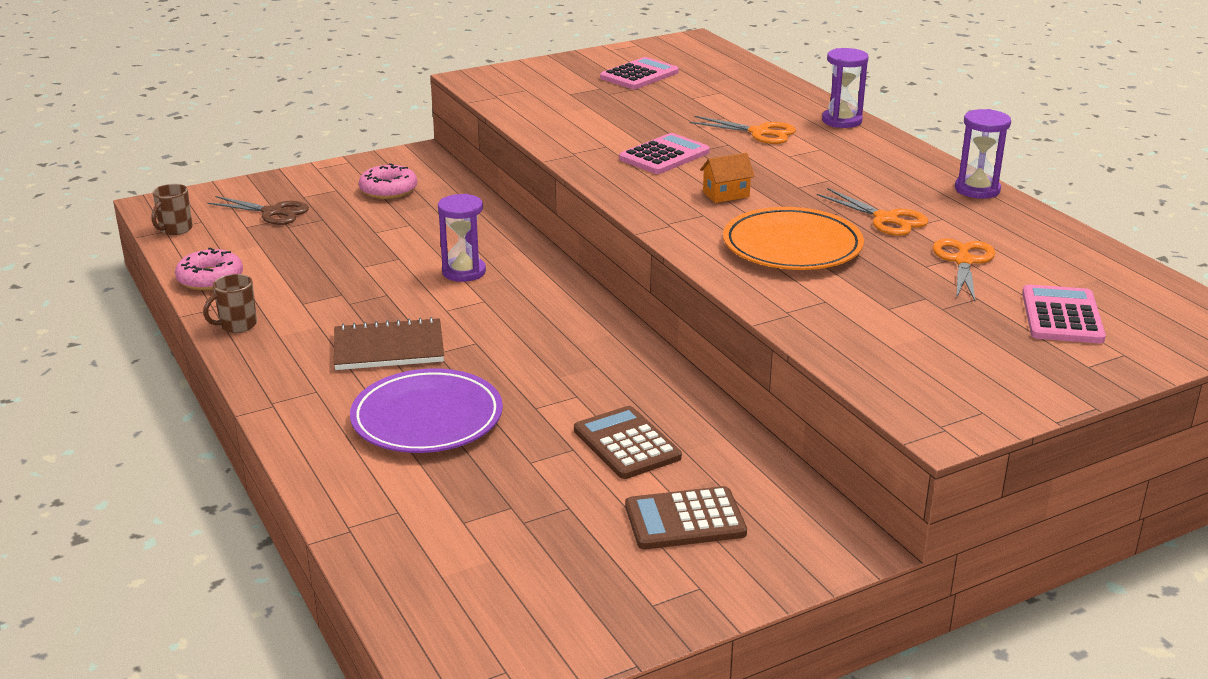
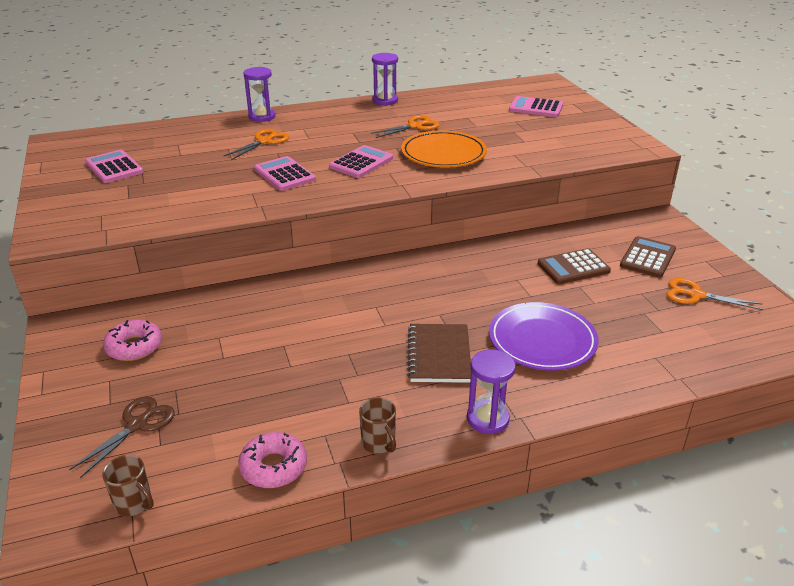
camera: 80 degrees left, 5 degrees up
(464, 272) = (324, 313): purple hourglass -> purple hourglass (487, 419)
(685, 520) = (647, 258): brown calculator -> brown calculator turned 150 degrees counterclockwise
(726, 194) = (361, 163): orange house -> pink calculator
(963, 261) = (473, 117): orange scissors -> orange scissors (696, 295)

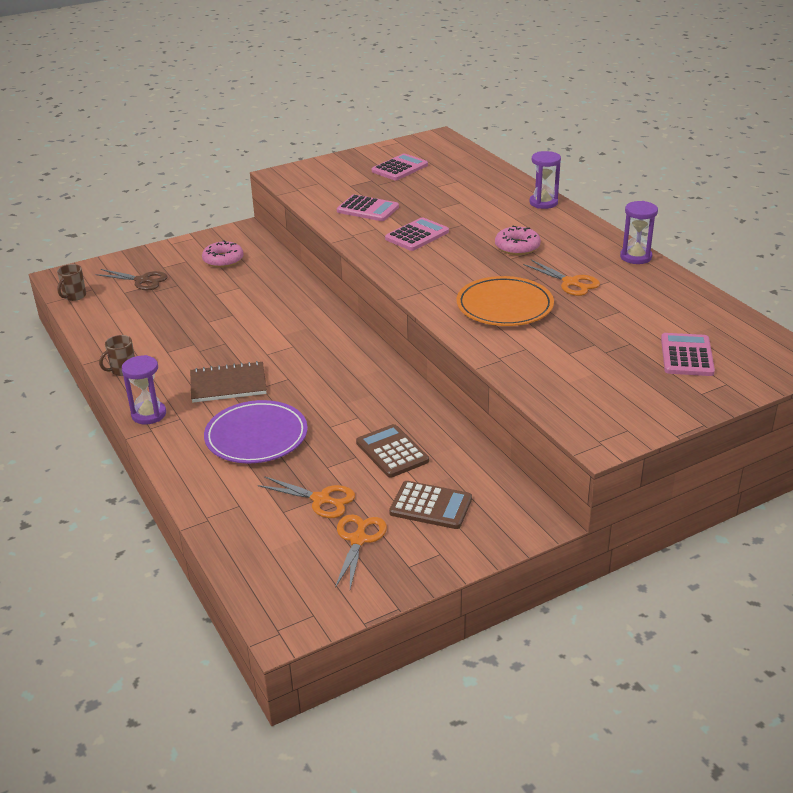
camera: 80 degrees right, 0 degrees up
(264, 141) = (484, 214): orange scissors -> orange scissors (321, 499)
(273, 467) = (101, 334): pink donut -> pink donut (517, 247)
(361, 163) = (459, 266): pink calculator -> pink calculator (367, 209)

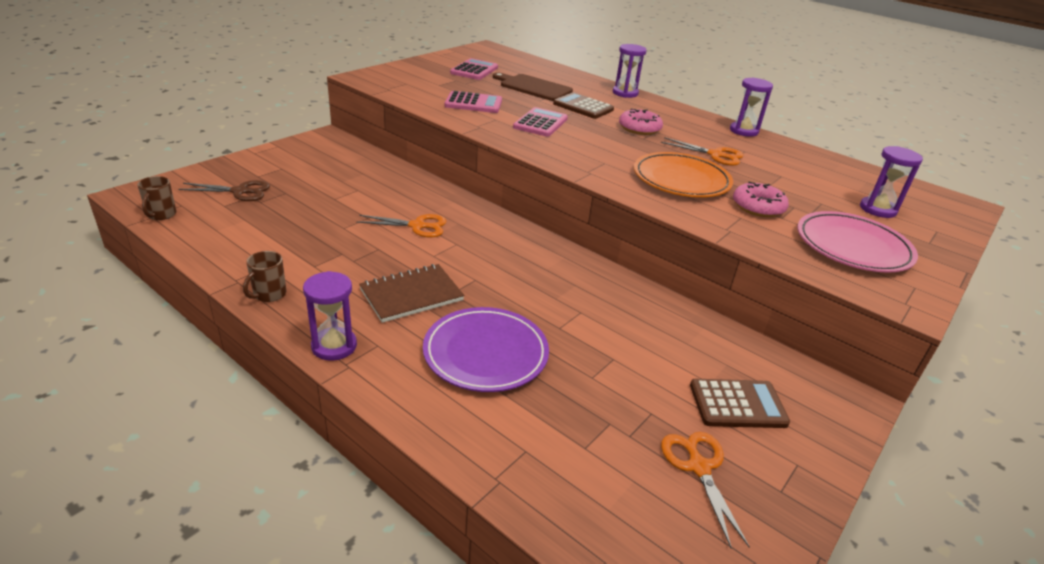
camera: 25 degrees left, 0 degrees up
(223, 260) = (323, 165): pink donut -> pink donut (758, 207)
(321, 499) = (616, 421): orange scissors -> orange scissors (417, 226)
(392, 452) = (646, 346): brown calculator -> brown calculator (583, 107)
(446, 192) = (533, 87): none -> brown cutting board
(610, 387) = (853, 246): none -> pink plate
(686, 356) = (877, 209): pink calculator -> purple hourglass

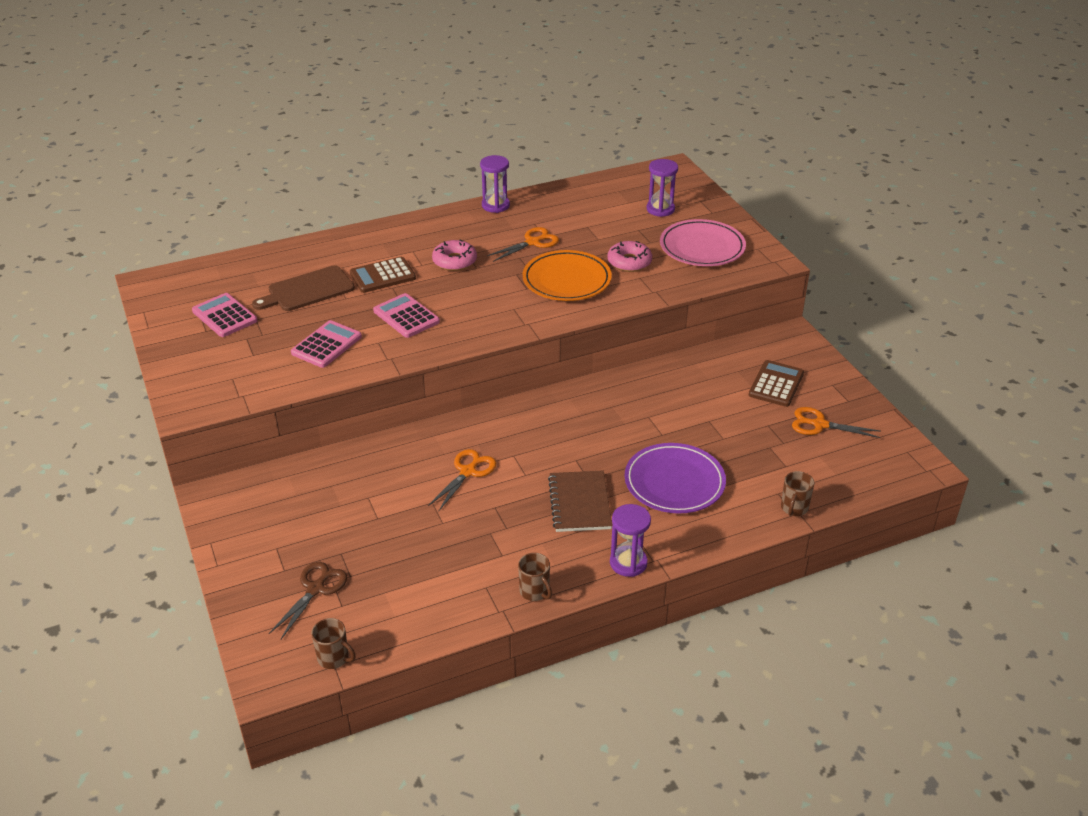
camera: 60 degrees left, 5 degrees up
(505, 474) = (794, 508): none -> brown mug
(625, 93) = (364, 236): purple hourglass -> none

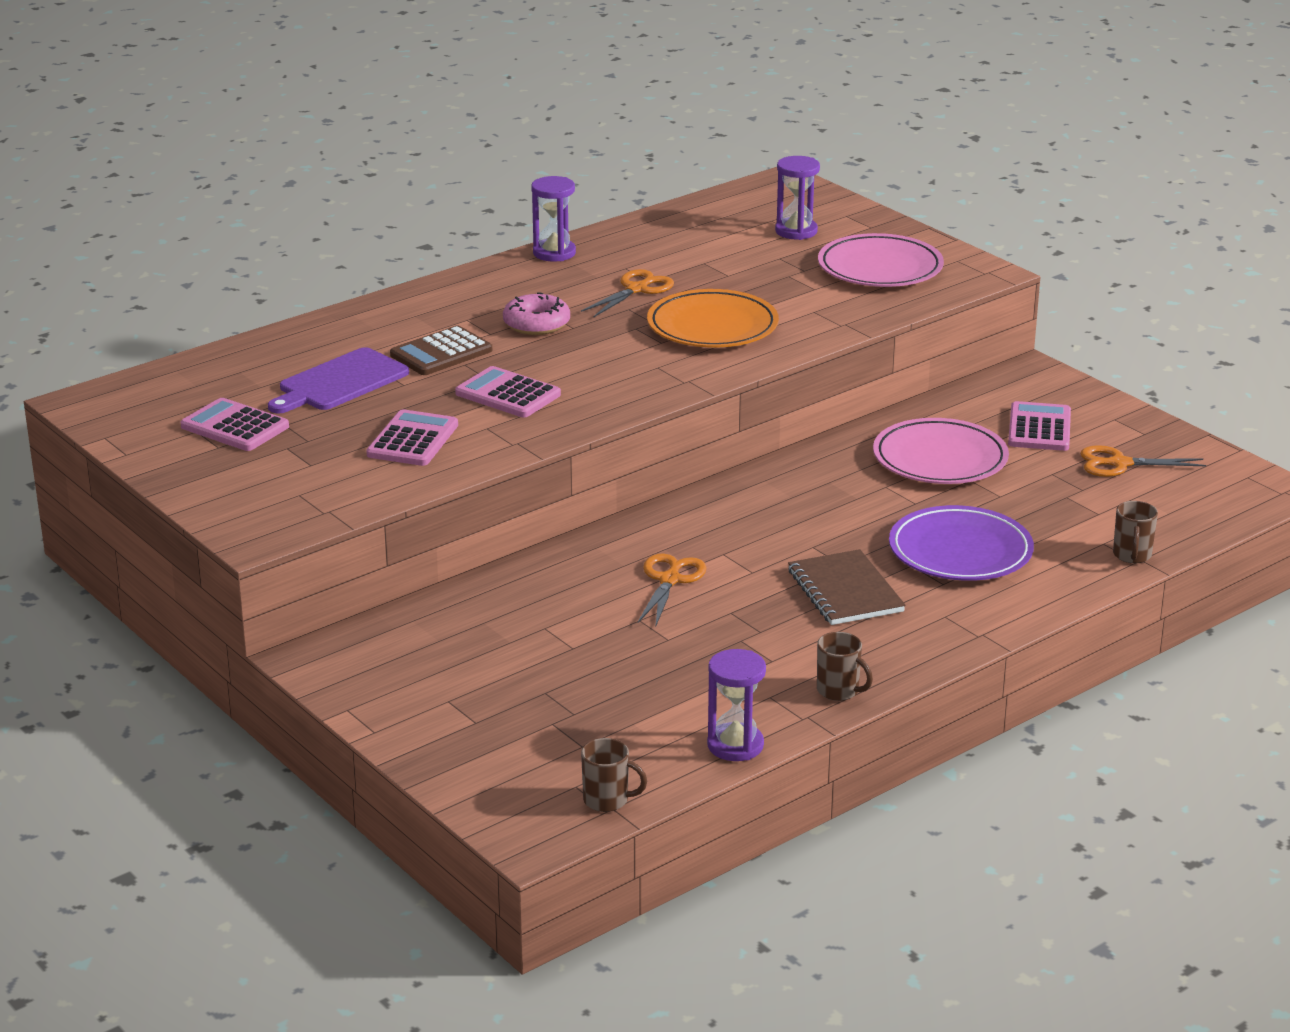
camera: 15 degrees left, 10 degrees down
(307, 290) = (340, 382): brown cutting board -> purple cutting board
(315, 589) = (534, 734): brown scissors -> none
(628, 563) = (946, 643): purple hourglass -> purple hourglass (735, 745)
(629, 262) = (788, 296): pink donut -> none
(696, 399) = (940, 458): none -> pink plate
(776, 384) = (1039, 428): brown calculator -> pink calculator

